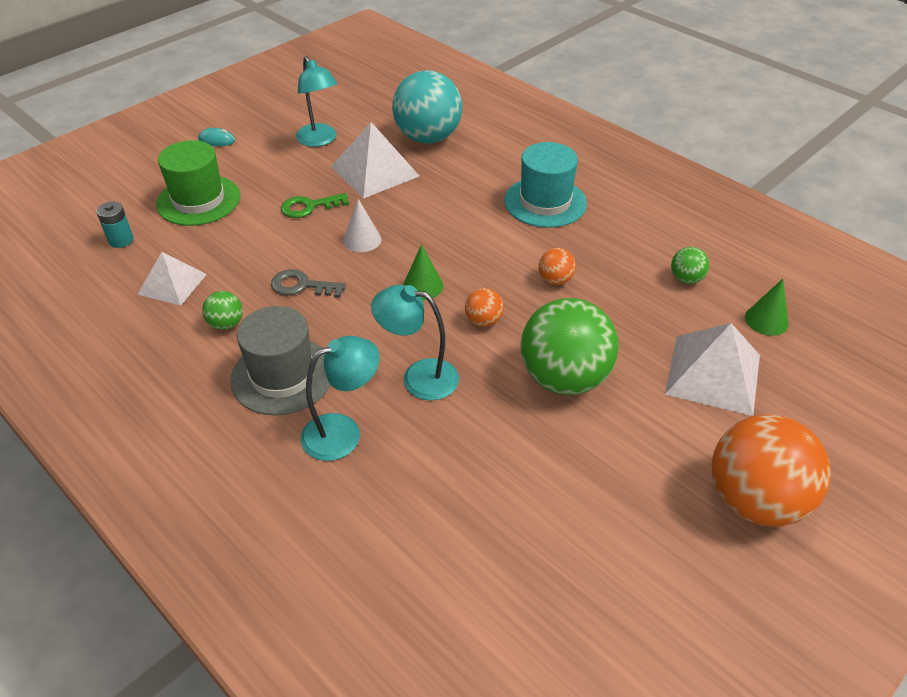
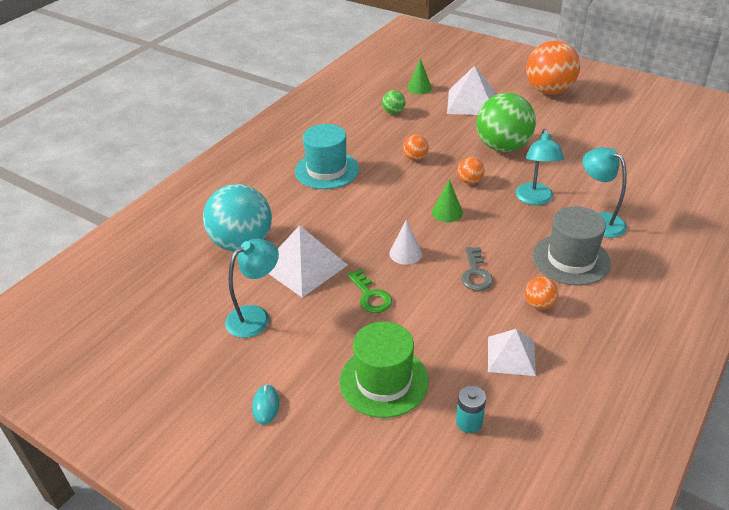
camera: 100 degrees left, 5 degrees down
(226, 324) = (539, 304): green ball -> orange ball

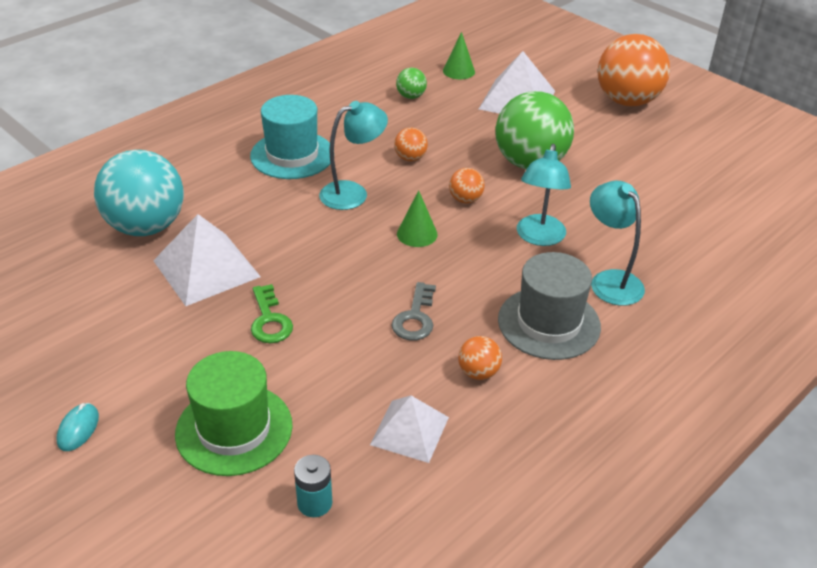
camera: 10 degrees right, 0 degrees up
(255, 316) = (119, 319): turquoise lamp -> turquoise lamp (353, 193)
(405, 253) = (339, 275): white cone -> none

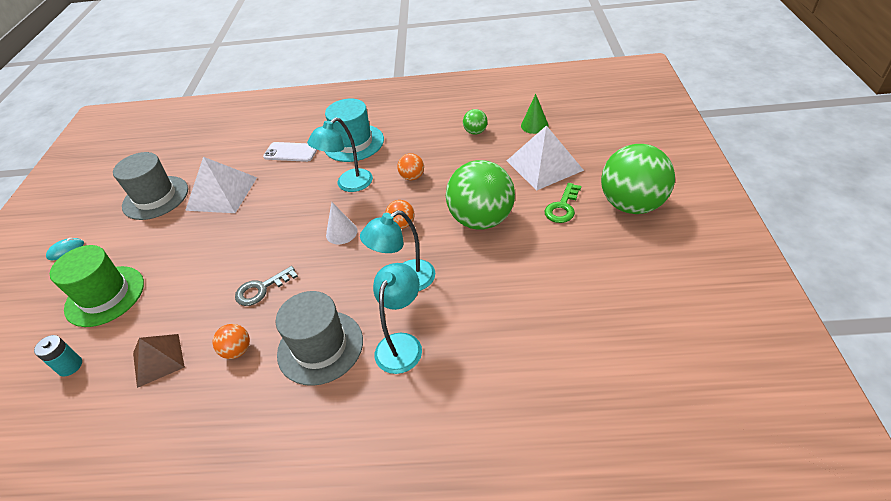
camera: 50 degrees right, 5 degrees up
(114, 316) = (155, 197): none -> grey hat
(146, 227) = (233, 154): turquoise ball -> none
(227, 194) = (291, 152): none -> white phone
(269, 320) = (202, 242): green key -> green key (562, 207)
(353, 193) = (348, 185): turquoise lamp -> turquoise lamp turned 120 degrees clockwise
(409, 430) = (158, 359): white pyramid -> brown pyramid
(417, 234) = (341, 232): green cone -> white cone
(627, 101) = (632, 205): orange ball -> green ball

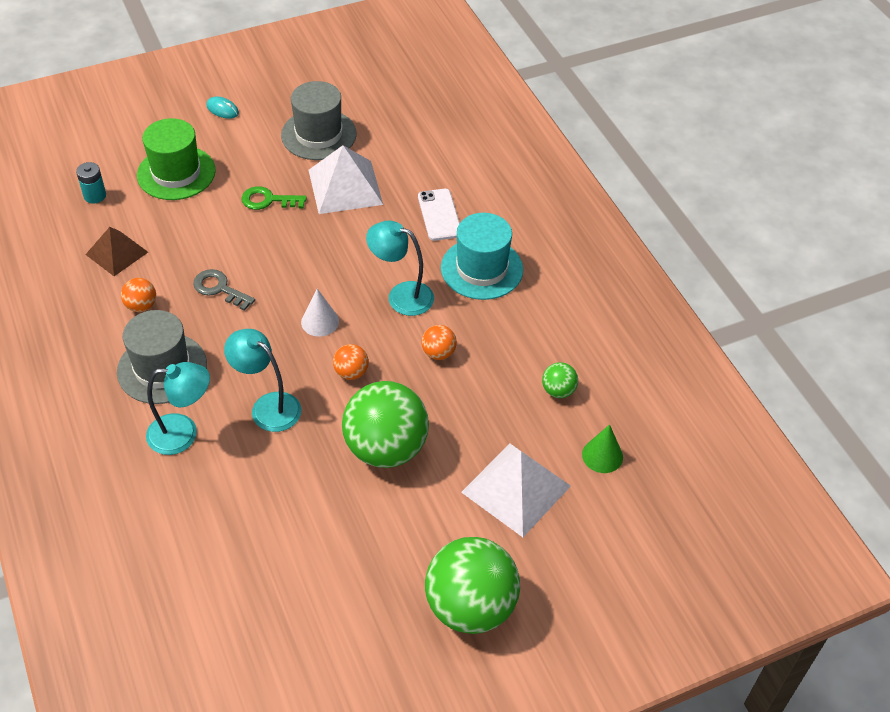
camera: 60 degrees right, 5 degrees up
(562, 207) = (438, 529): green key -> green key (268, 200)

